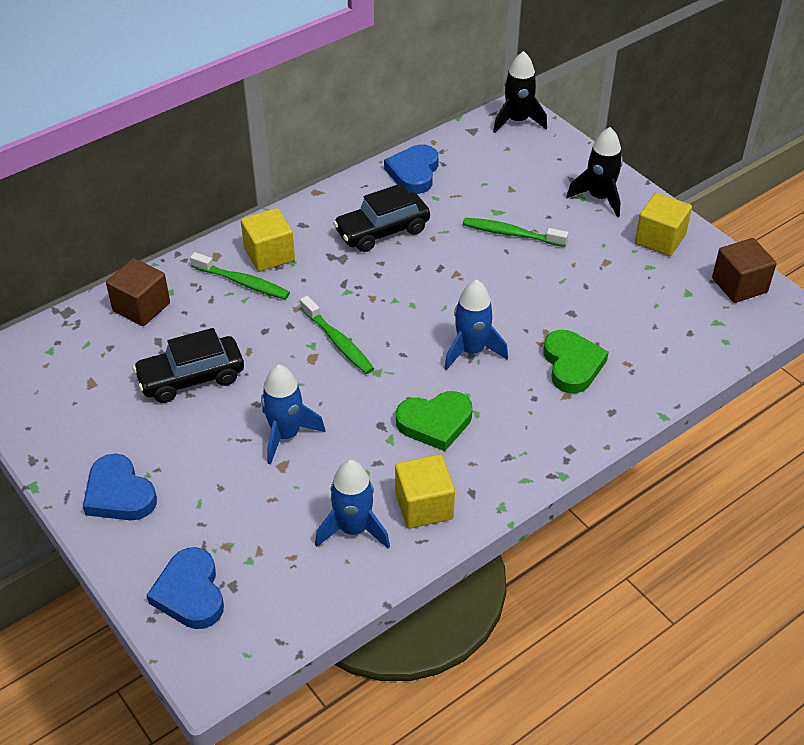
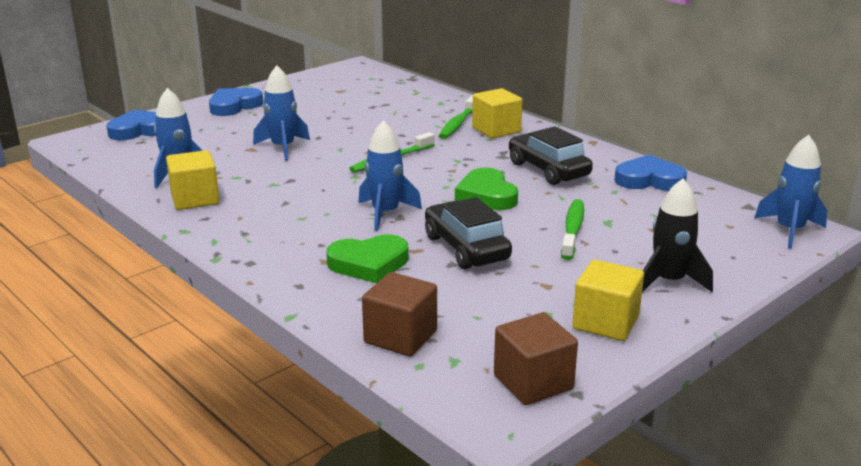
camera: 85 degrees right, 20 degrees down
(141, 307) = (421, 97): brown cube -> brown cube (400, 337)
(191, 378) = (345, 116): black car -> black car (466, 248)
(435, 423) = (290, 200): green heart -> green heart (486, 195)
(517, 121) = (789, 230): black rocket -> blue rocket

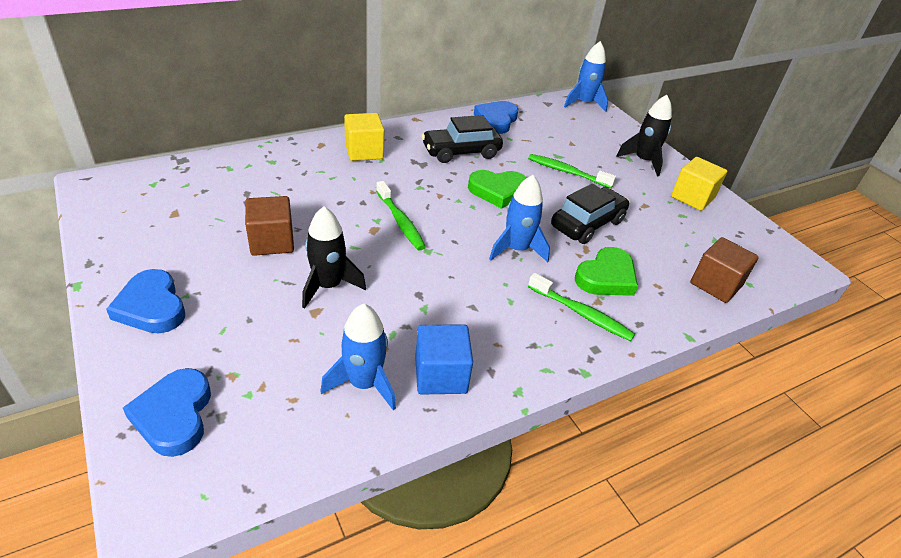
camera: 80 degrees left, 15 degrees up
(195, 199) = (441, 375): yellow cube -> blue cube
(283, 148) = (328, 286): blue rocket -> black rocket
(369, 263) = (606, 277): green heart -> green heart turned 45 degrees clockwise
(458, 124) = (335, 166): green toothbrush -> green toothbrush (581, 313)
(466, 248) = (587, 224): black car -> black car turned 150 degrees clockwise
(533, 382) = (762, 243): brown cube -> brown cube (272, 241)

